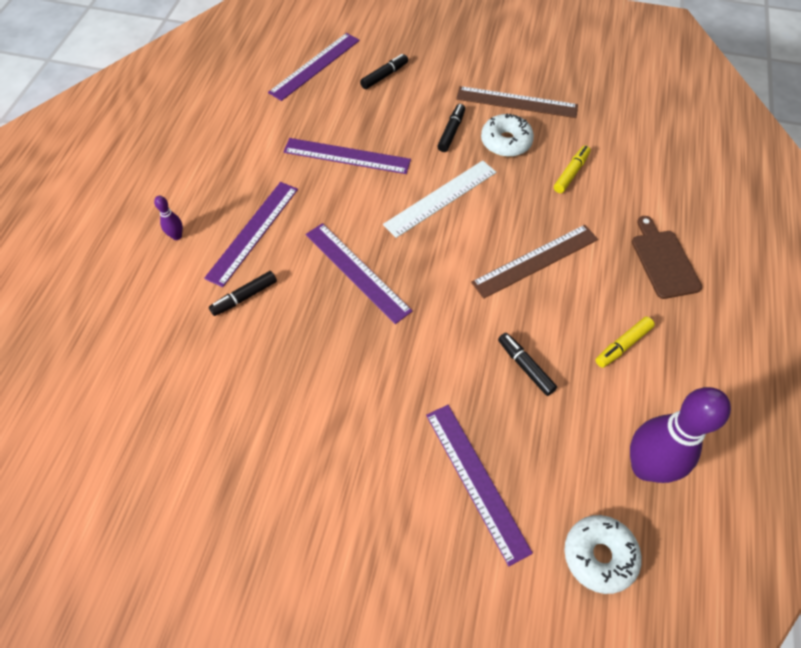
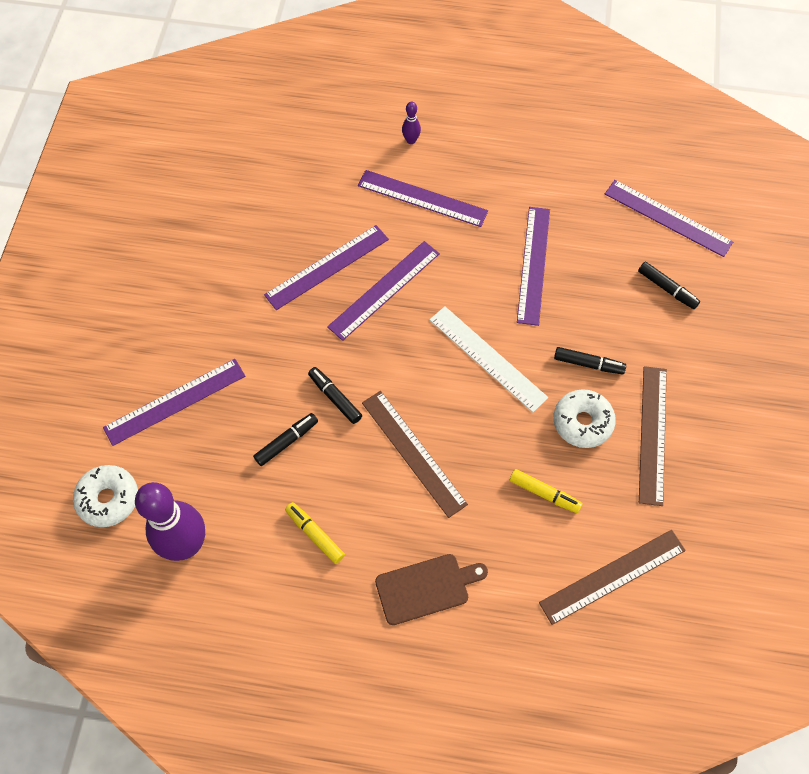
camera: 85 degrees right, 5 degrees up
(244, 297) = (348, 204): black marker -> black marker (335, 398)
(321, 321) = (327, 267): none -> purple ruler
(637, 140) = (612, 576): none -> brown ruler

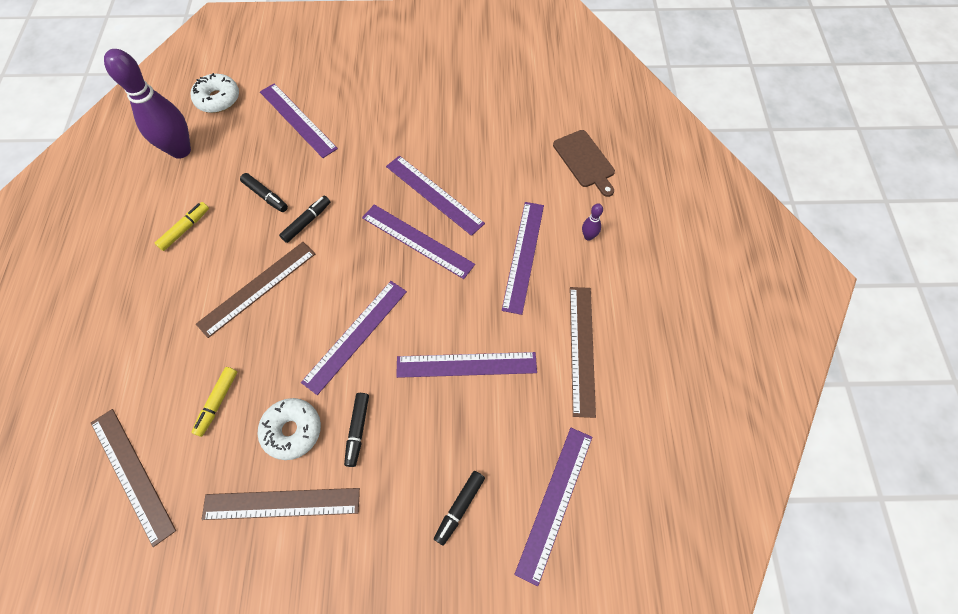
camera: 80 degrees right, 0 degrees up
(426, 588) = (134, 316): brown cutting board -> brown cutting board (585, 161)
(487, 358) = (355, 335): white ruler -> purple ruler
(531, 170) = (582, 349): none -> brown ruler

